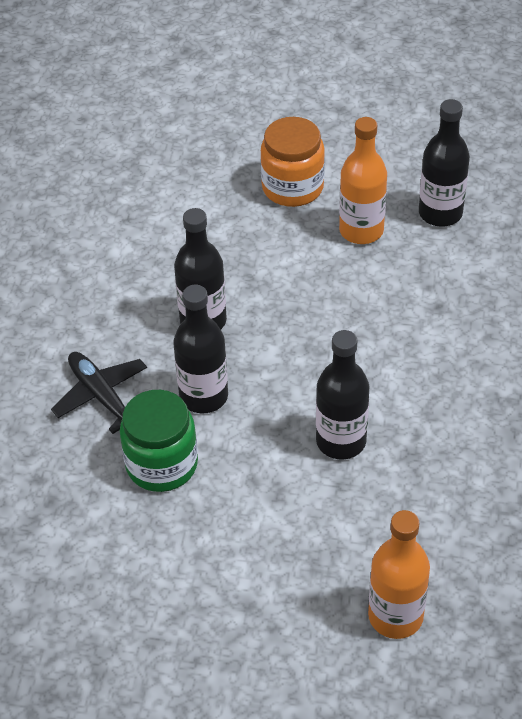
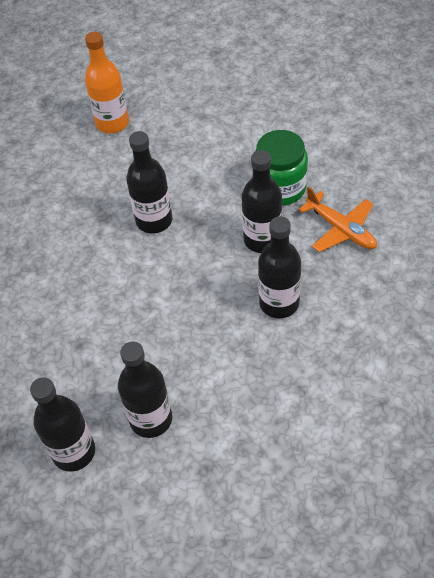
camera: 175 degrees right, 5 degrees up
(102, 396) = (341, 229): black plane -> orange plane
(292, 187) = (225, 466): orange jar -> none
(361, 230) = (151, 419): orange bottle -> black bottle

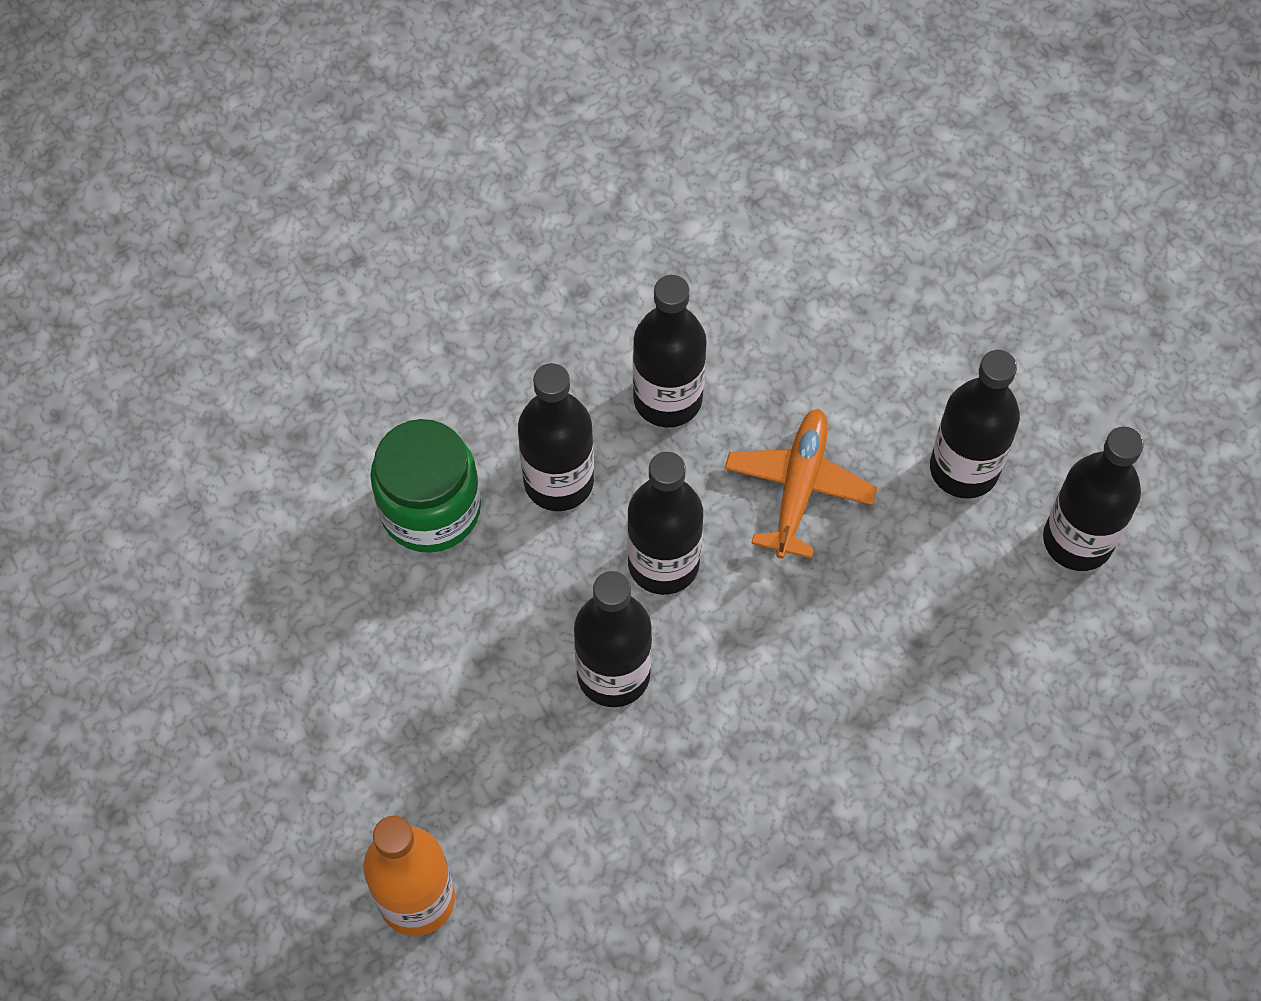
camera: 125 degrees left, 10 degrees up
(192, 262) = (663, 563): none -> black bottle
(341, 229) = (473, 377): orange plane -> orange plane (798, 488)

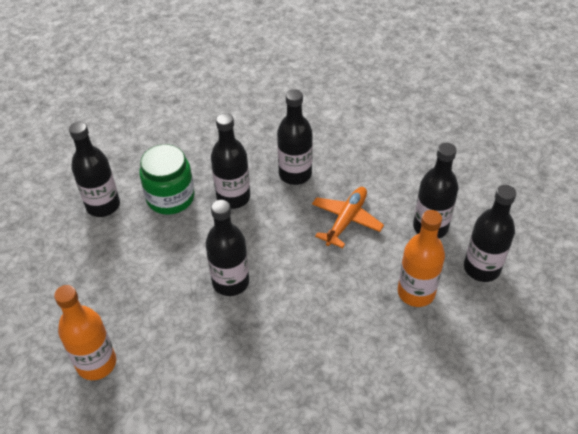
camera: 15 degrees right, 15 degrees down
(663, 563) = (271, 239): black bottle -> black bottle (103, 205)
(967, 619) = (416, 292): none -> orange bottle

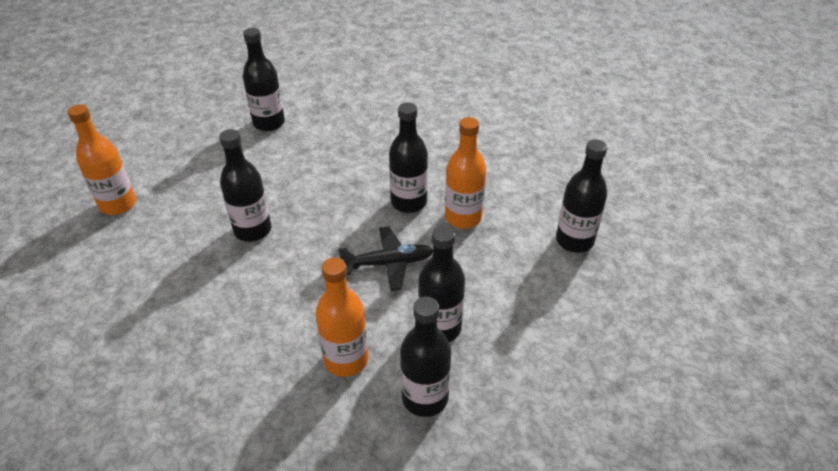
camera: 50 degrees right, 5 degrees down
(170, 198) = (310, 150): green jar -> none
(233, 197) = (344, 182): black bottle -> black bottle (574, 240)
(340, 155) = (463, 217): none -> orange bottle
(346, 220) = (388, 263): orange plane -> black plane

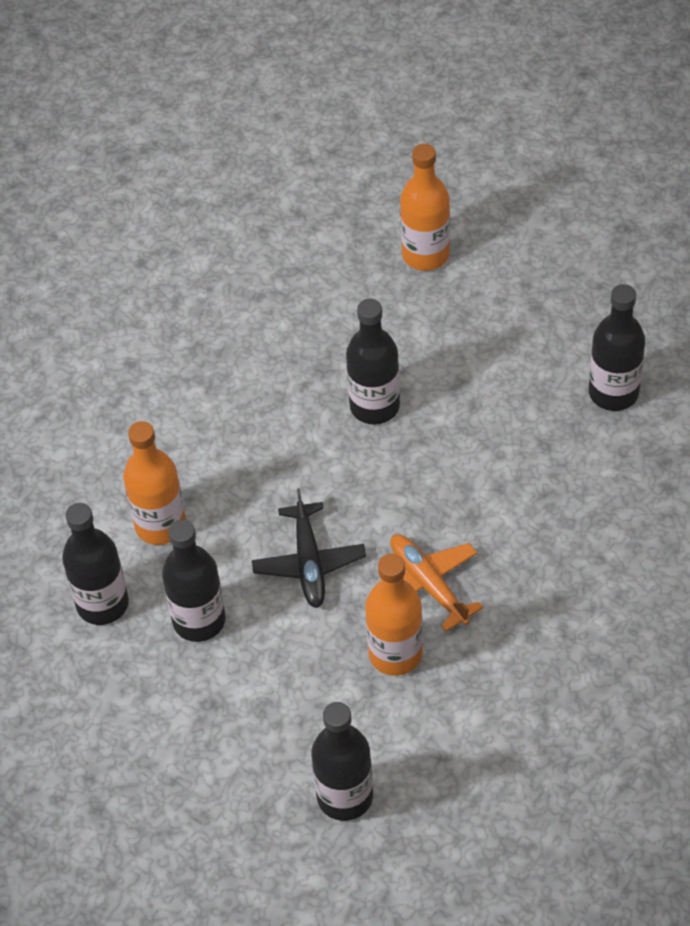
camera: 95 degrees right, 10 degrees up
(409, 202) = (428, 585): black bottle -> orange plane

